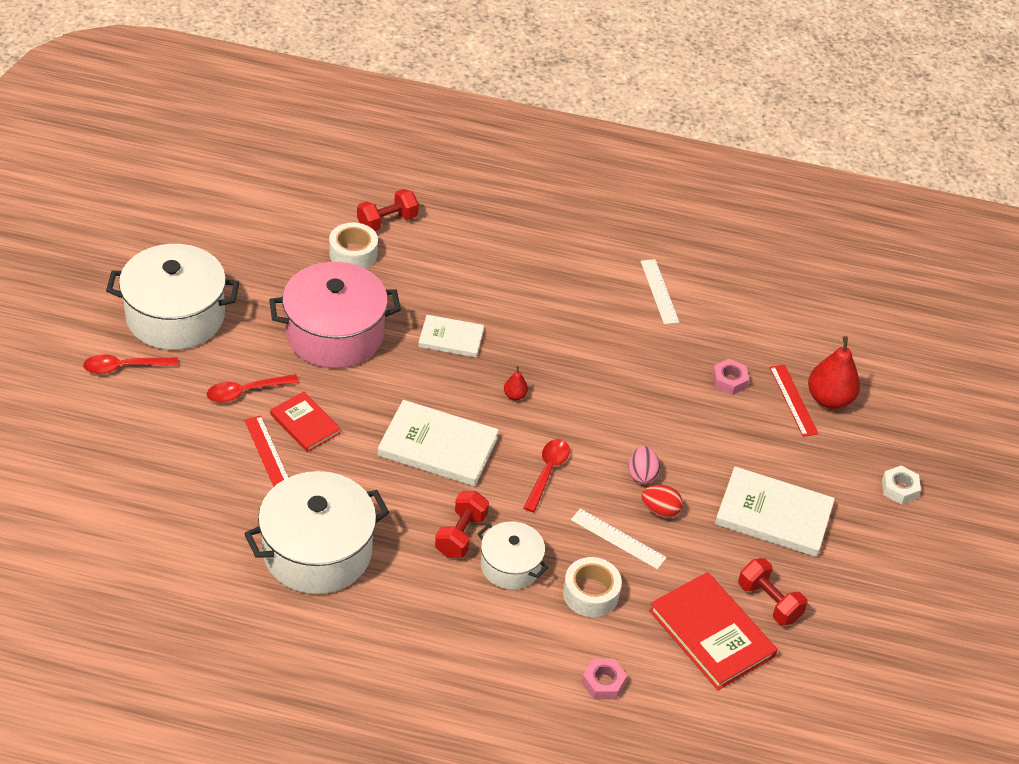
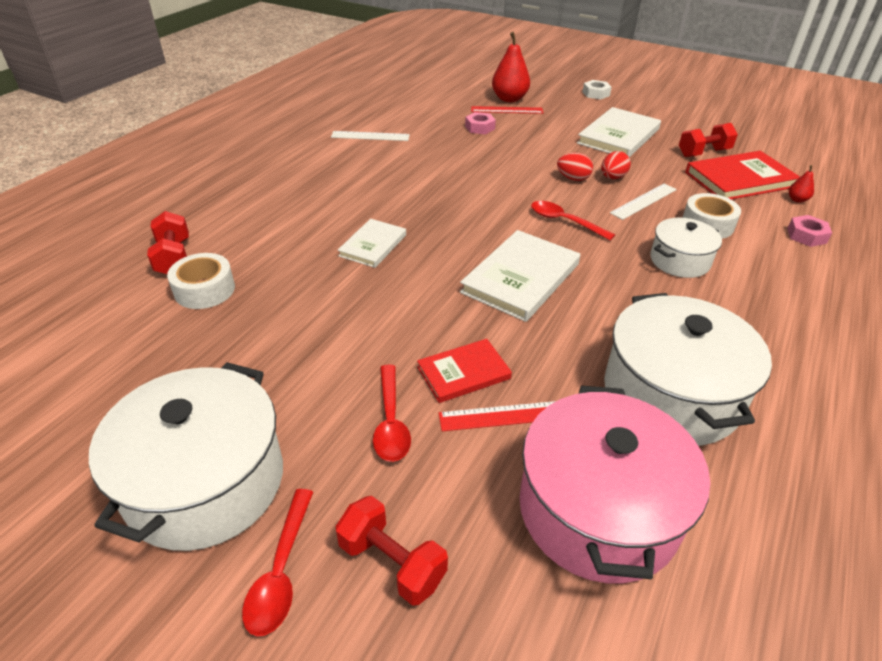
camera: 70 degrees left, 5 degrees down
(334, 334) = (326, 325): pink pot -> pink pot (598, 510)
(461, 535) = (642, 283): red dumbbell -> red dumbbell (392, 562)
(515, 395) = (464, 222): red pear -> red pear (797, 200)
(642, 475) = (573, 178): pink egg -> red egg

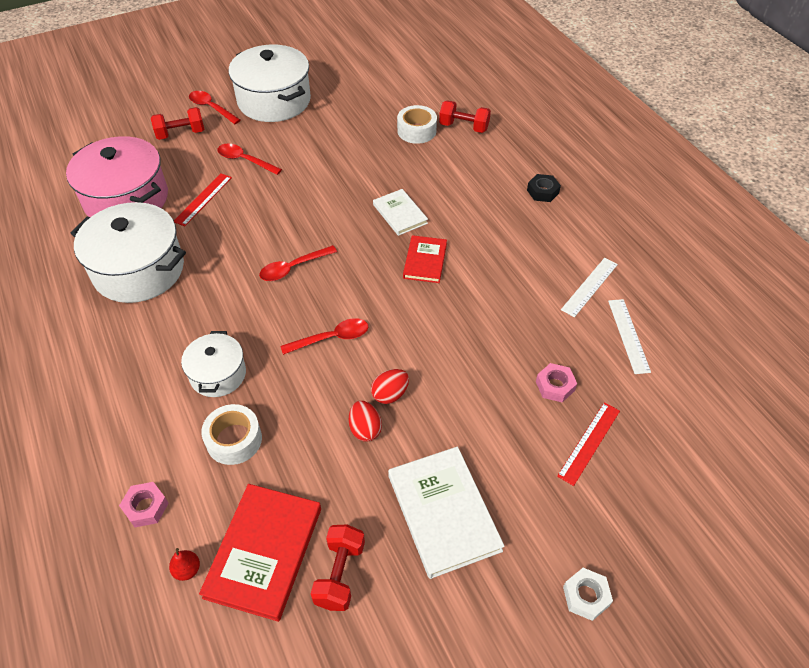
camera: 125 degrees right, 10 degrees up
(264, 181) = (542, 192): none -> black nut
(463, 373) = (245, 199): red book -> red book (425, 261)
(509, 99) = (623, 468): red pear -> none
(521, 278) = (293, 268): white book -> red spoon
(643, 201) = (308, 421): white ruler -> white ruler (628, 335)

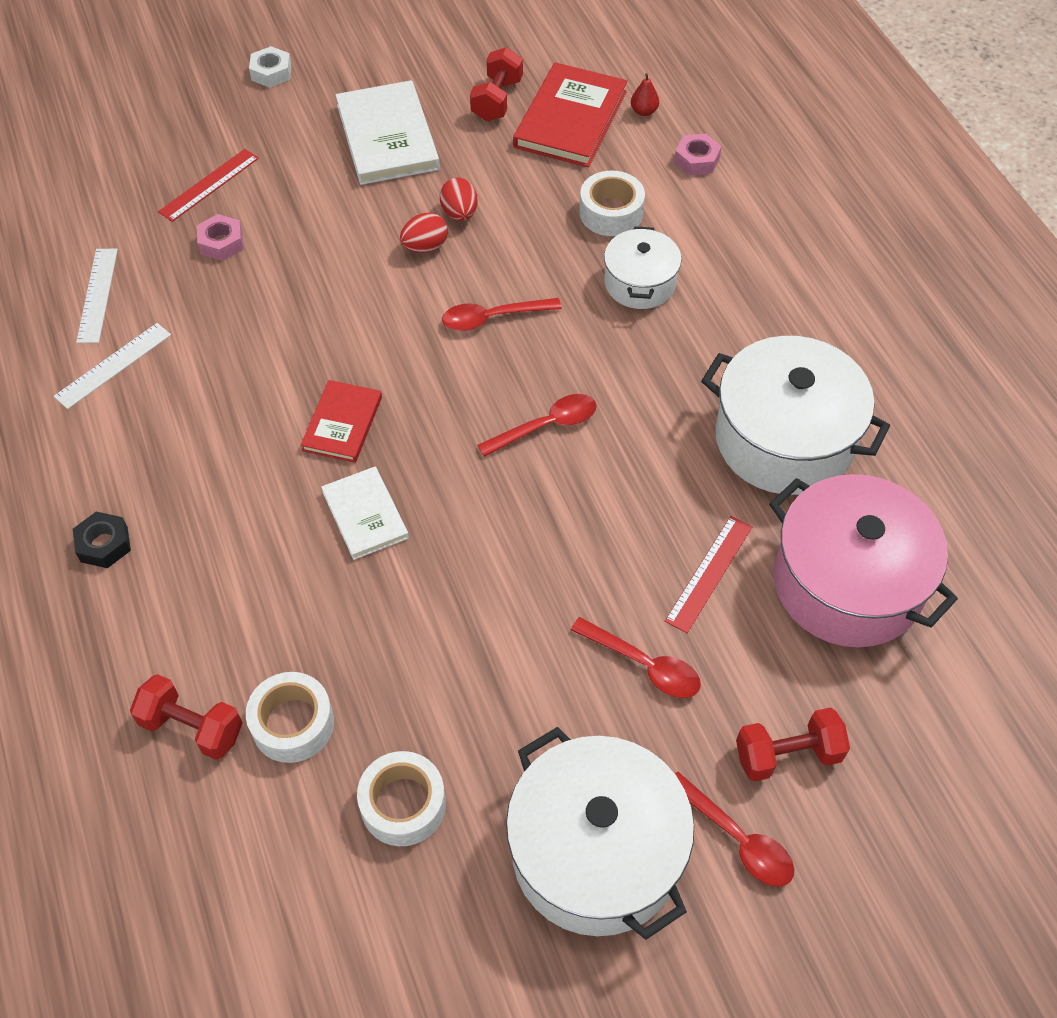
camera: 175 degrees left, 5 degrees up
(360, 109) = (403, 804): none -> white tape

